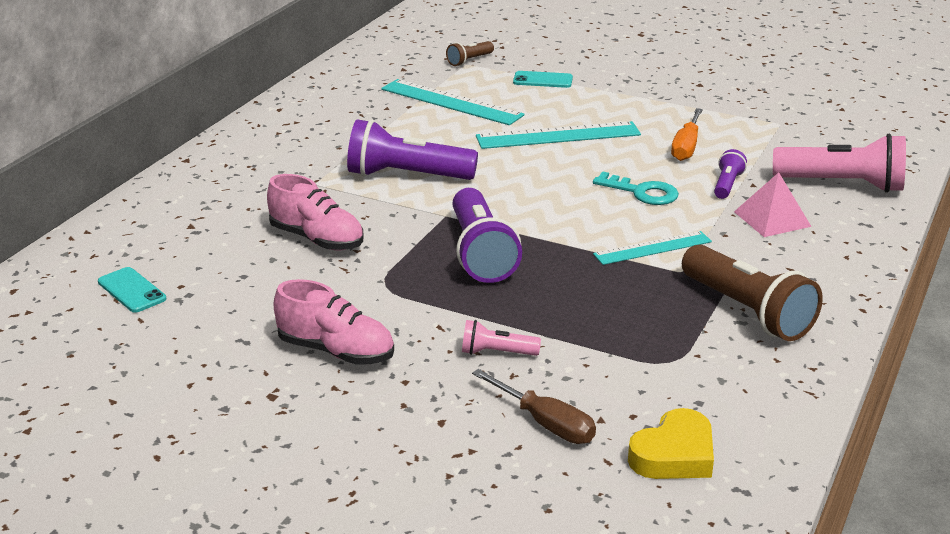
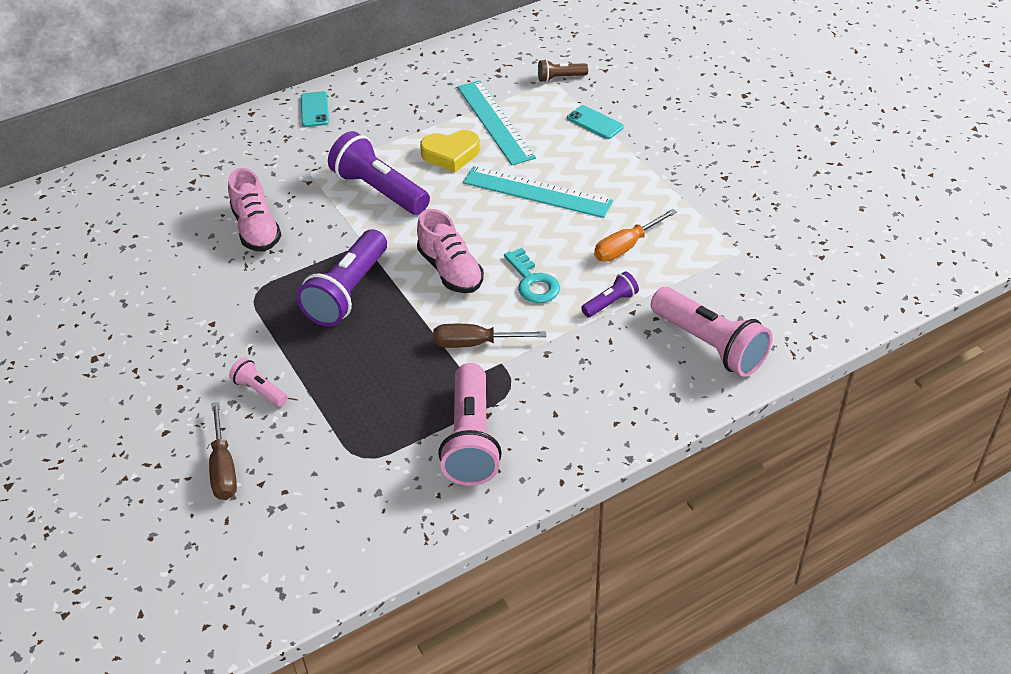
camera: 35 degrees right, 15 degrees up
(131, 290) = (104, 227): turquoise phone -> turquoise phone (314, 110)
(336, 351) = (166, 339): pink shoe -> pink shoe (450, 270)
(652, 248) = (474, 343): turquoise ruler -> brown screwdriver
(674, 454) = (272, 539): yellow heart -> yellow heart (451, 154)
(747, 311) = (471, 439): brown flashlight -> pink flashlight
(772, 219) = (603, 356): pink pyramid -> none

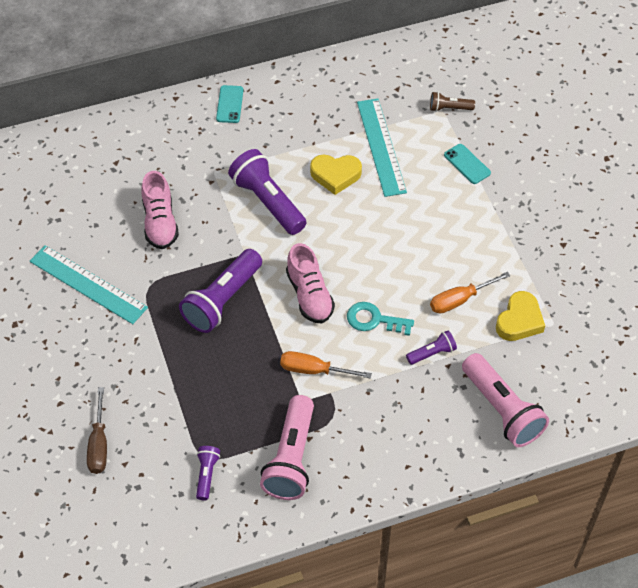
camera: 10 degrees right, 10 degrees up
(259, 390) = (137, 380): pink flashlight -> none
(369, 477) = (206, 475): none -> purple flashlight
(474, 343) = (313, 370): brown screwdriver -> orange screwdriver
(533, 282) = (374, 320): turquoise key -> turquoise key turned 120 degrees clockwise
(537, 192) = (399, 229): turquoise ruler -> turquoise ruler (88, 284)
(700, 255) = (519, 320): none -> yellow heart

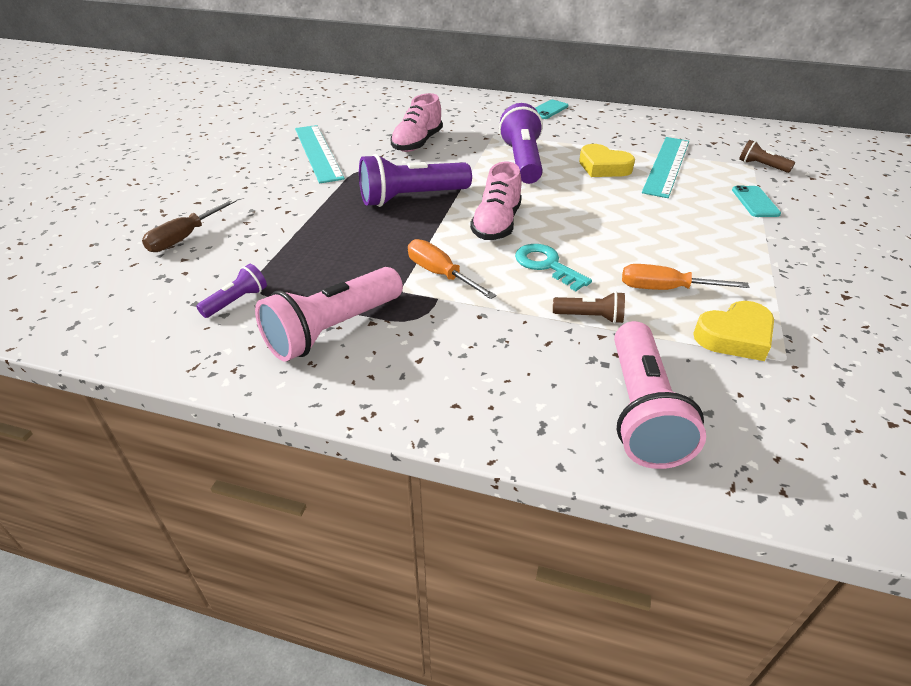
camera: 35 degrees right, 15 degrees down
(432, 353) = (590, 317): purple flashlight -> brown flashlight

